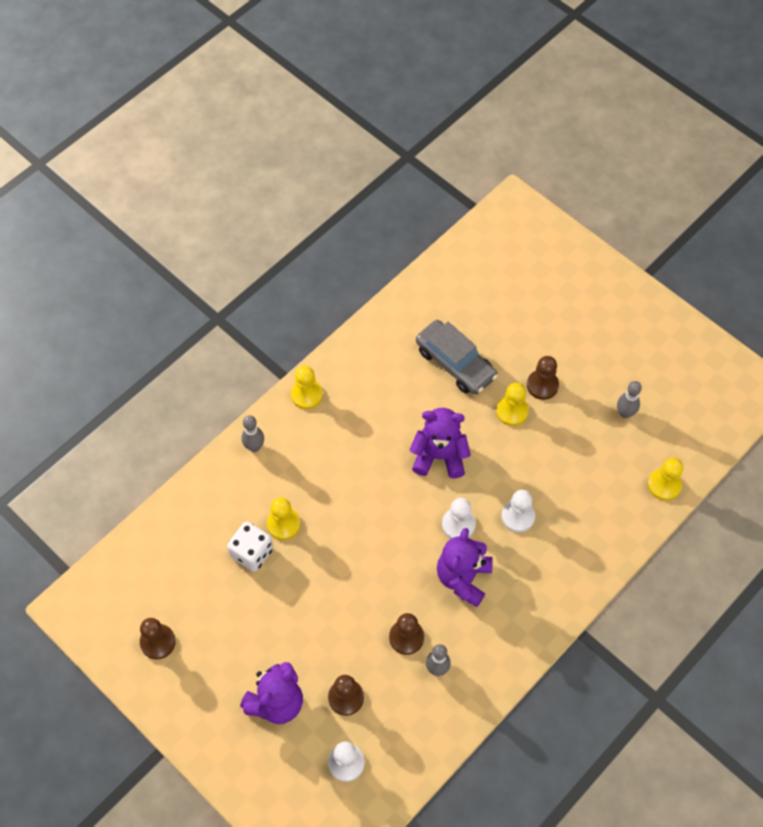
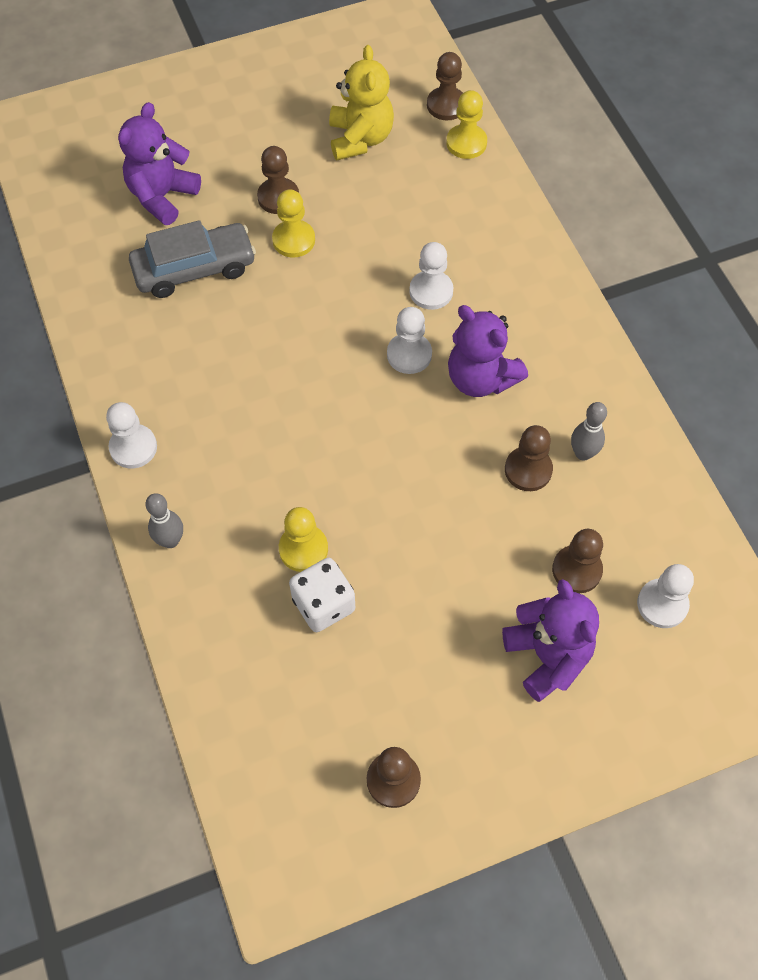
camera: 65 degrees left, 0 degrees up
(306, 395) = (133, 447): yellow pawn -> white pawn
(439, 456) = (308, 337): purple teddy bear -> purple teddy bear (162, 196)
(625, 413) = (360, 139): grey bowling pin -> yellow teddy bear
(692, 456) = (446, 105): none -> brown pawn

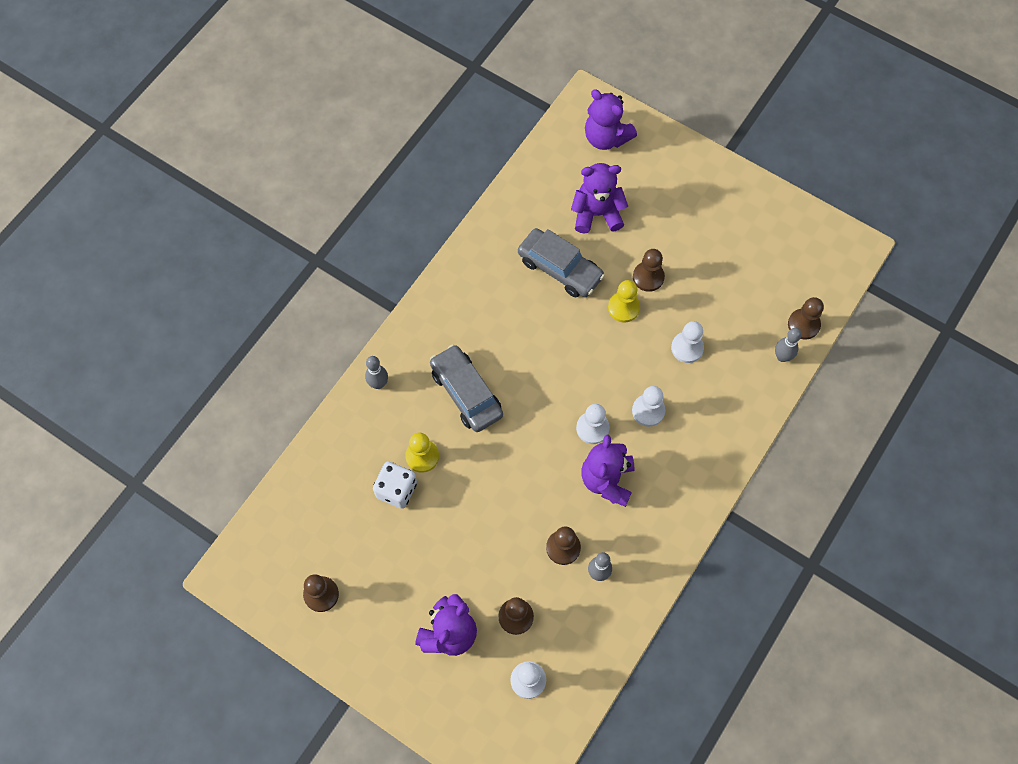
camera: 55 degrees right, 5 degrees up
(82, 134) = (606, 137): none -> purple teddy bear
(133, 447) = (420, 323): white pawn -> white pawn (687, 348)
(263, 453) = (466, 393): none -> grey car
(360, 139) = (732, 292): yellow teddy bear -> none
(466, 143) = (782, 357): yellow pawn -> grey bowling pin

